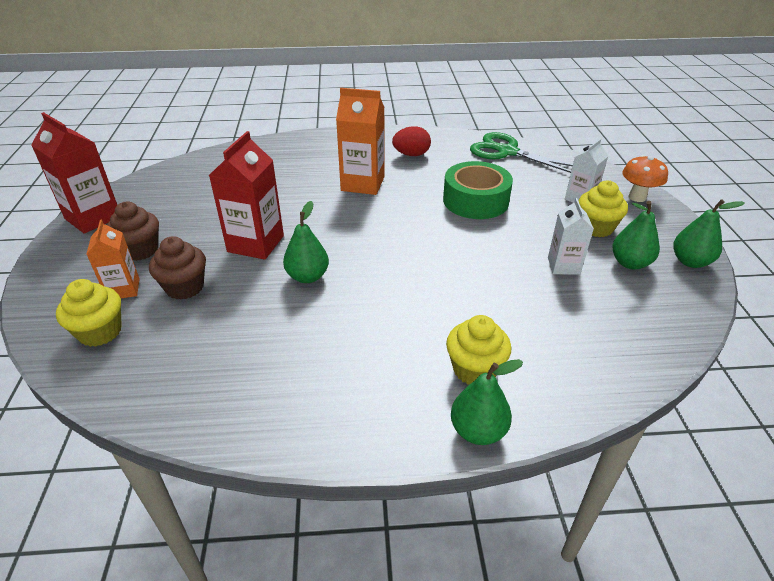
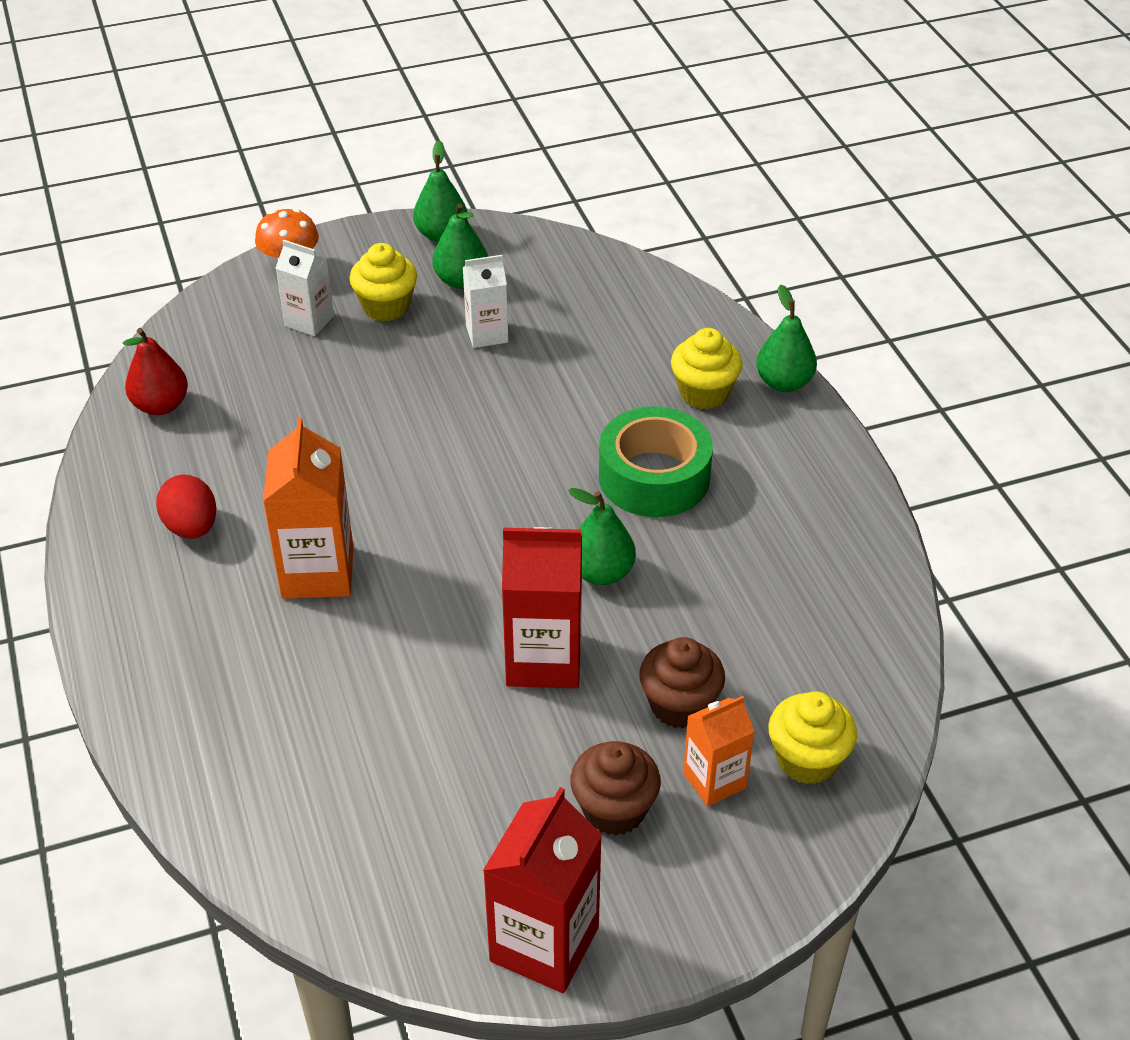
camera: 105 degrees left, 5 degrees up
(475, 201) = (342, 427): green tape -> green tape (654, 477)
(507, 152) = (161, 405): green scissors -> red pear

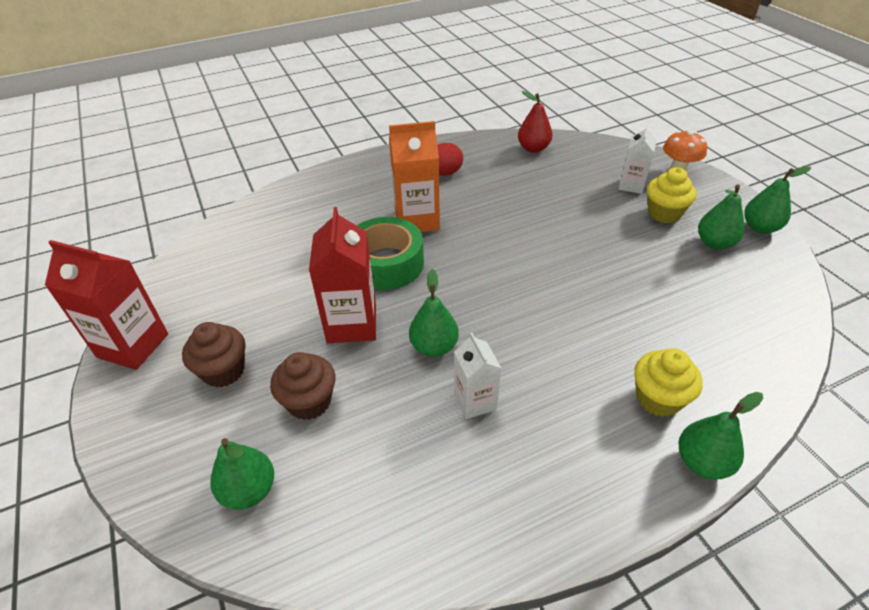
camera: 85 degrees right, 0 degrees up
(487, 334) = (662, 262): white carton -> white carton (475, 401)
(654, 477) = (542, 370): green tape -> green tape (386, 263)
(714, 780) = (238, 427): orange carton -> none
(807, 760) = (249, 490): yellow cupcake -> green pear

